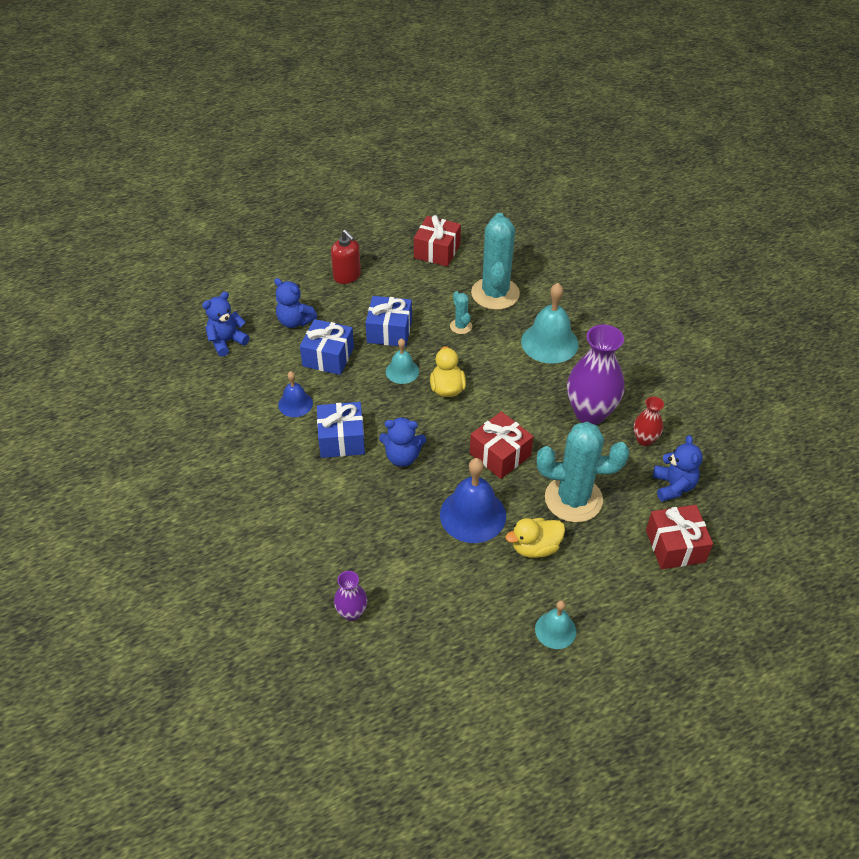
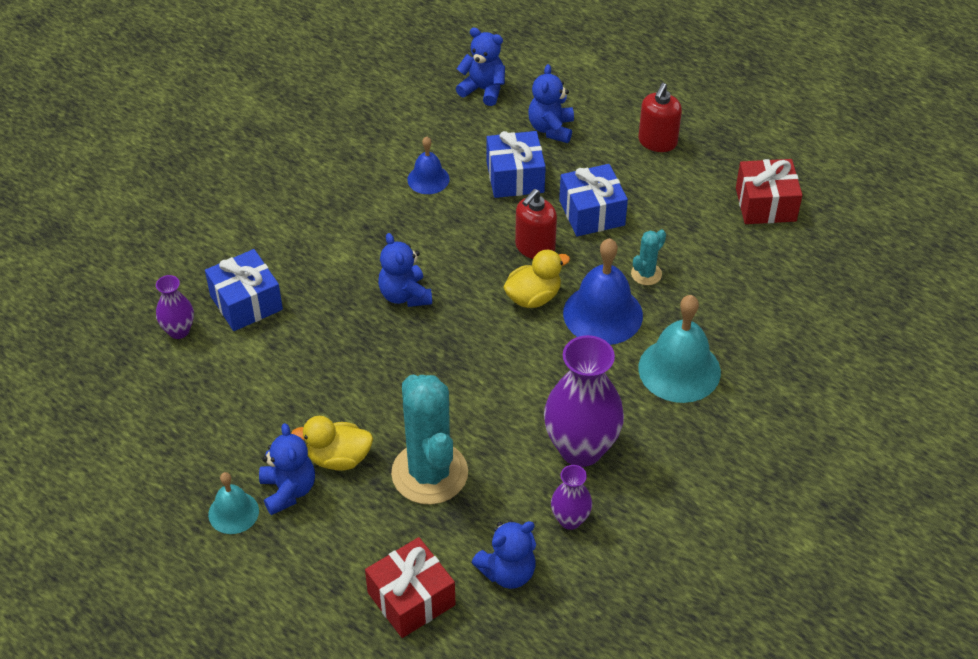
camera: 65 degrees right, 0 degrees up
(341, 439) = (400, 236): blue gift -> blue gift (246, 303)
(402, 371) = (534, 248): turquoise bell -> red soap dispenser
(473, 515) = (355, 386): blue bell -> blue bell (603, 314)
(495, 293) = (730, 287): turquoise cactus -> none
(500, 454) = (459, 381): red gift -> none
(535, 547) = (338, 458): yellow duck -> yellow duck turned 45 degrees counterclockwise
(550, 588) = (288, 490): none -> blue teddy bear
(644, 439) = (570, 520): red vase -> purple vase

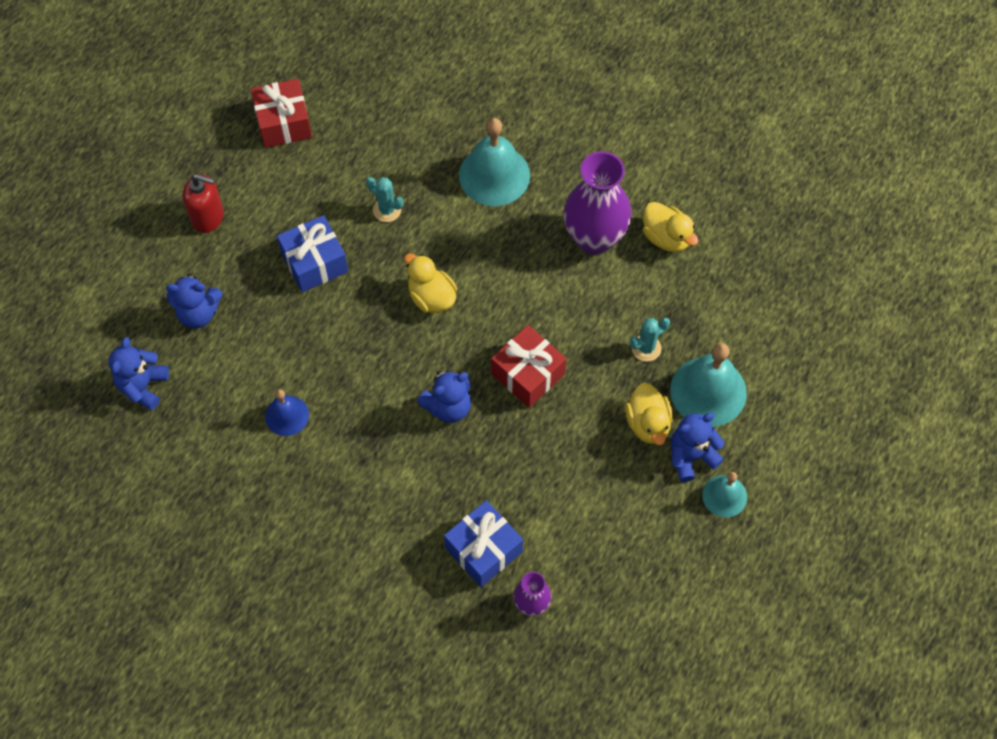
camera: 100 degrees left, 15 degrees up
(361, 522) = (708, 391): none -> turquoise bell
(411, 598) = (769, 339): red gift -> red gift (528, 374)
(429, 473) = (646, 348): turquoise cactus -> turquoise cactus, size x0.45
(508, 572) = (726, 275): blue teddy bear -> none
(515, 177) = (274, 336): blue gift -> none
(534, 248) = (368, 305): red soap dispenser -> none
(570, 520) = (666, 237): purple vase -> yellow duck
(603, 314) = (441, 239): blue bell -> none

